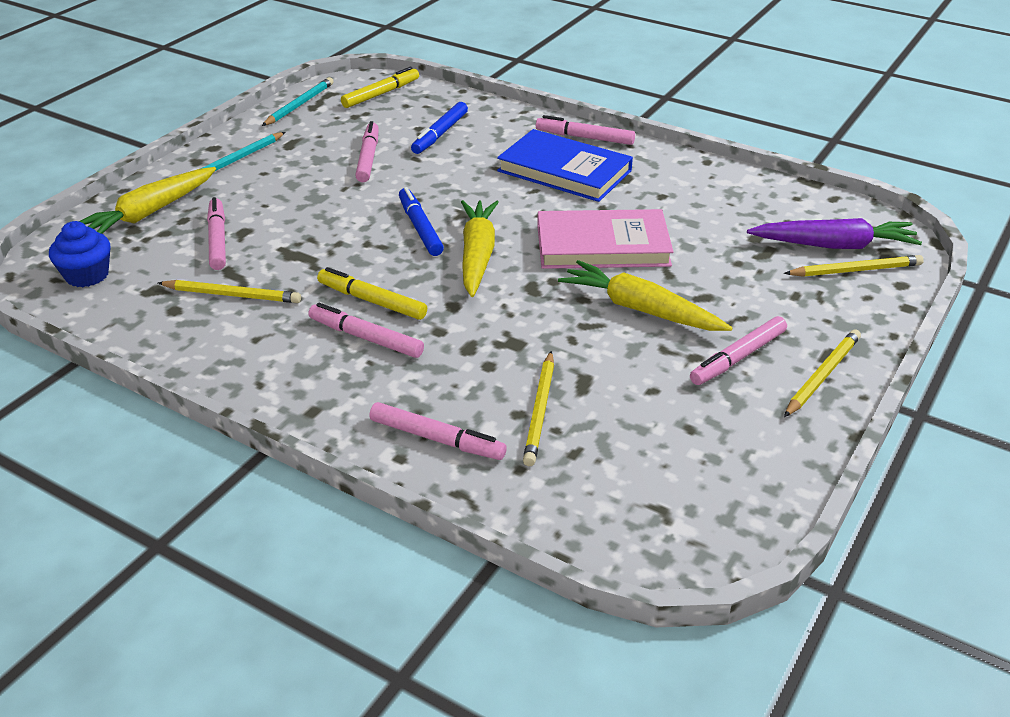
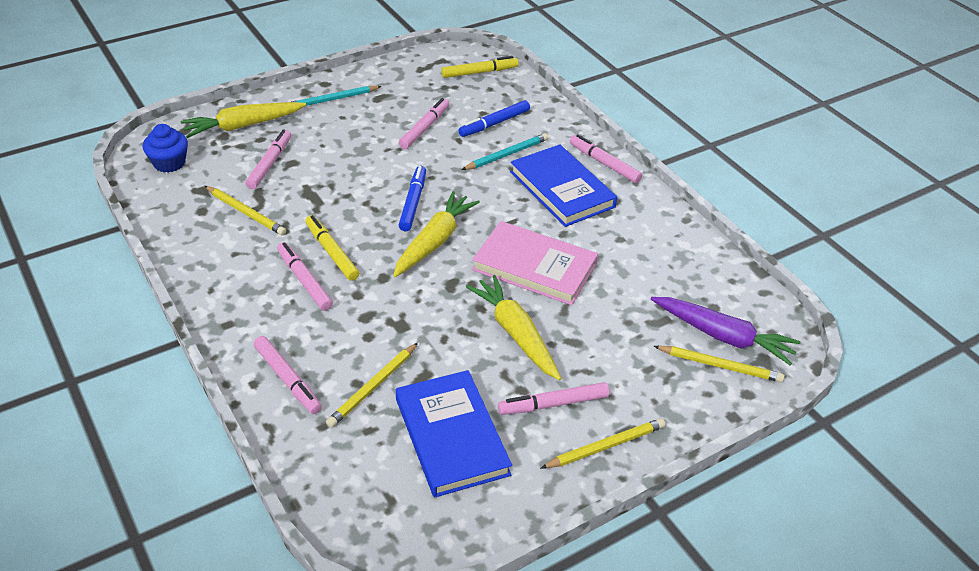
camera: 25 degrees right, 5 degrees up
(299, 105) = (412, 64): turquoise pencil -> turquoise pencil (506, 155)
(666, 425) = (451, 436): none -> blue book

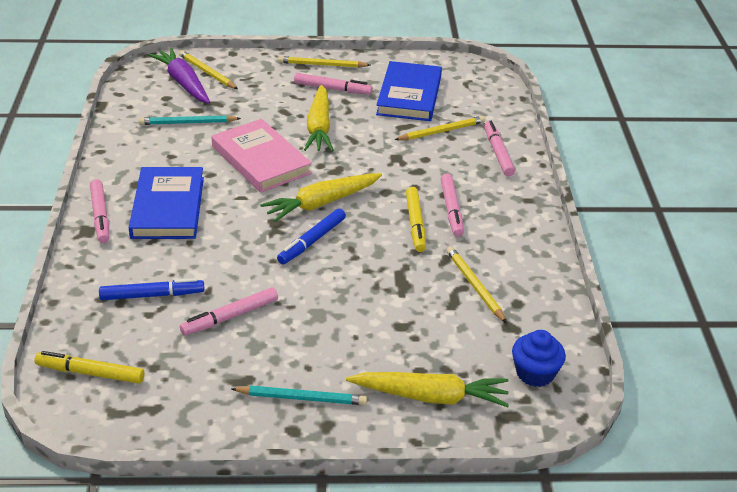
camera: 150 degrees left, 5 degrees down
(269, 164) = (425, 332): pink marker -> none
(506, 155) = (179, 256): turquoise pencil -> turquoise pencil (188, 123)

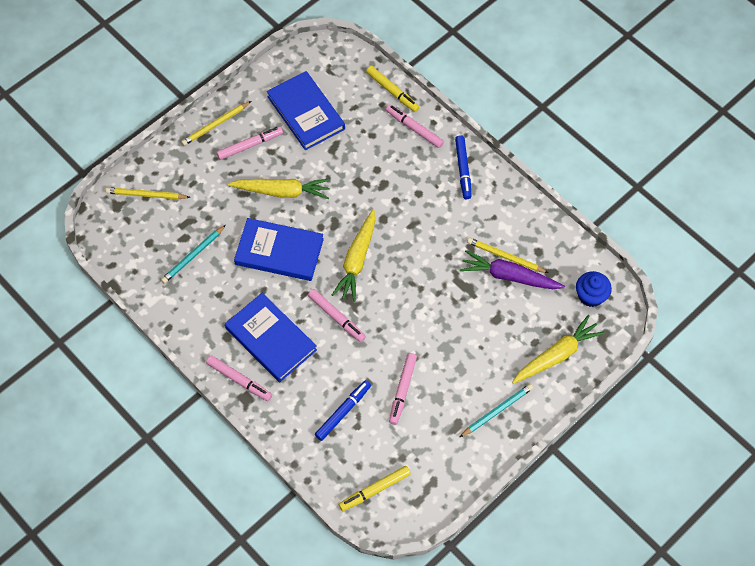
camera: 40 degrees left, 25 degrees up
(183, 83) = (143, 219): purple carrot -> purple carrot (509, 276)
(261, 160) = (279, 252): pink book -> blue book
(312, 241) = (385, 296): blue marker -> blue marker (463, 169)
(319, 127) = (282, 191): yellow carrot -> yellow carrot turned 45 degrees counterclockwise
(415, 224) = (427, 233): yellow marker -> yellow marker (392, 91)
(441, 131) = (361, 134): yellow pencil -> none
(451, 210) = (435, 204): pink marker -> pink marker (336, 317)

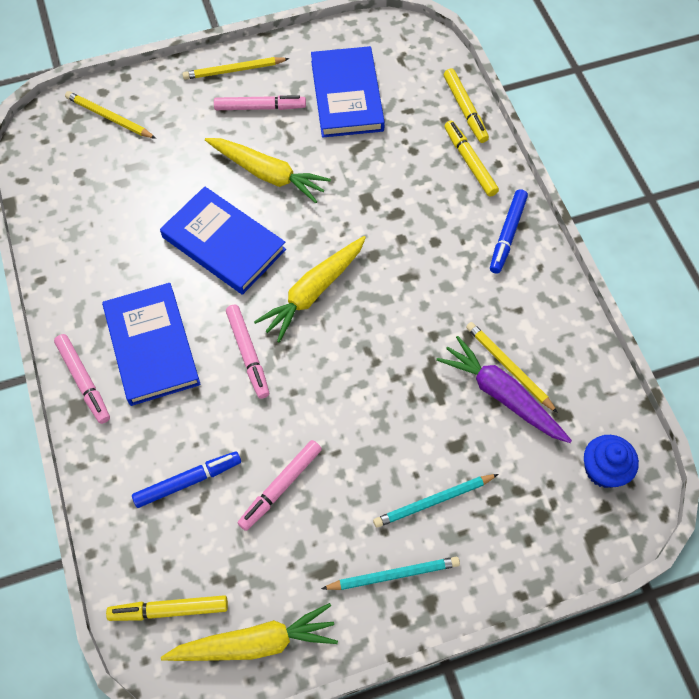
camera: 25 degrees right, 0 degrees up
(193, 255) = (120, 207): turquoise pencil -> turquoise pencil (433, 501)
(414, 128) = (469, 162): pink marker -> yellow marker
(556, 355) = (516, 533): yellow carrot -> yellow carrot (255, 643)

